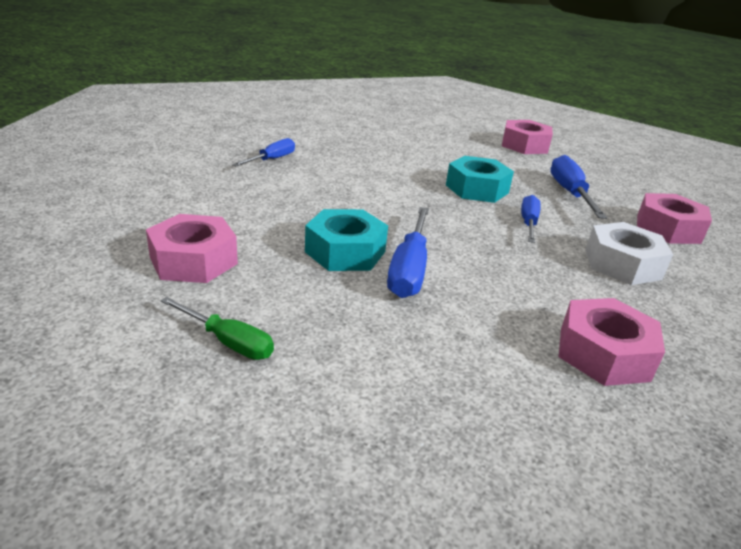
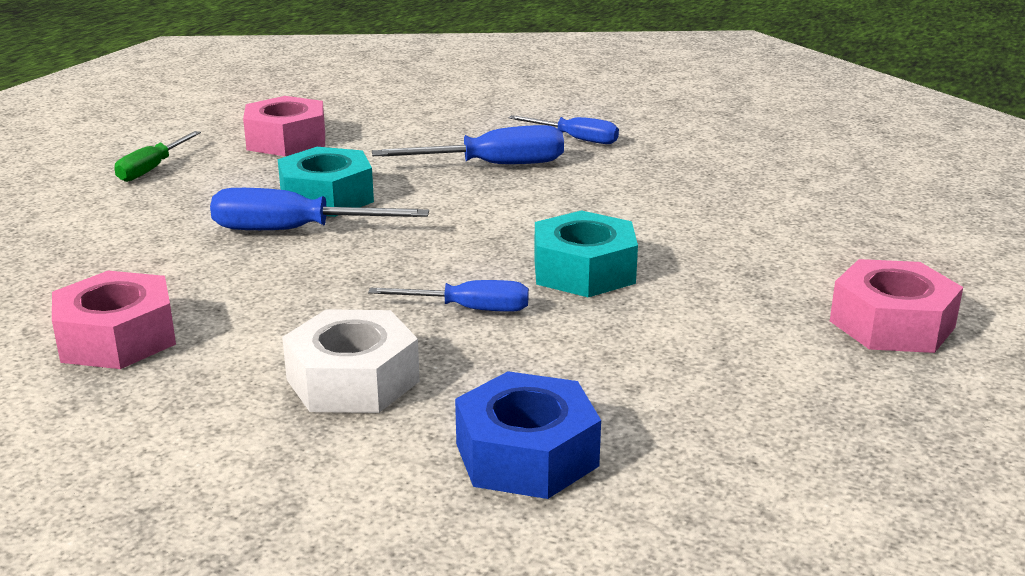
camera: 85 degrees right, 5 degrees down
(570, 193) = (636, 357): blue screwdriver -> blue screwdriver (492, 165)
(668, 229) = (526, 454): pink nut -> blue nut

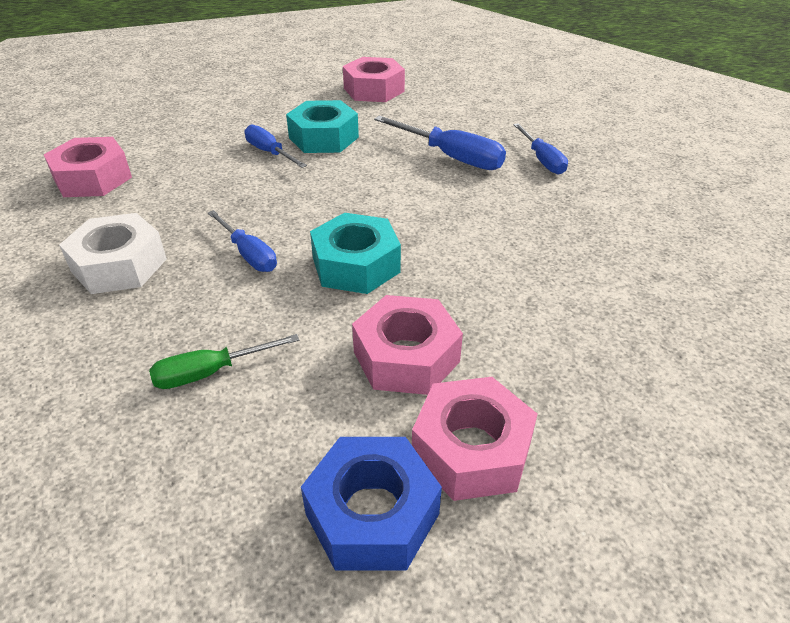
camera: 45 degrees right, 15 degrees up
(152, 169) = (282, 82): green screwdriver -> green screwdriver (211, 372)
(294, 231) = (270, 152): blue screwdriver -> blue screwdriver, size x0.65
(526, 454) = (90, 373): blue nut -> blue nut (372, 514)
(748, 303) = (406, 357): none -> pink nut

